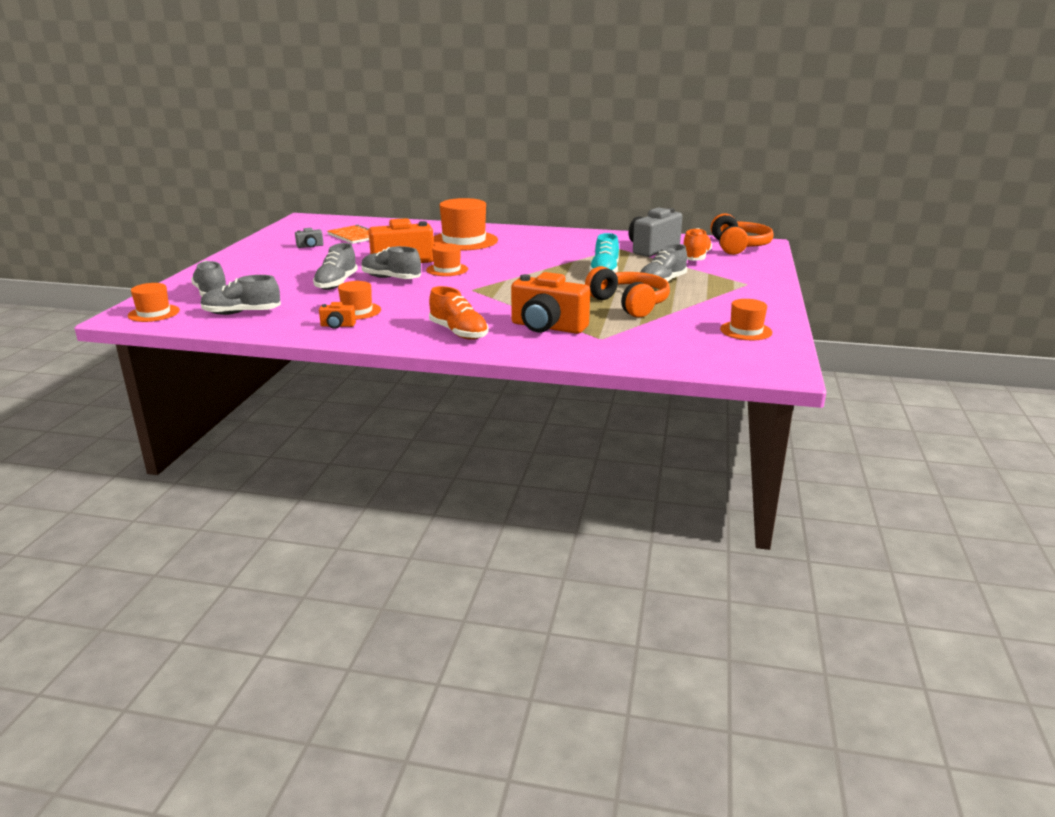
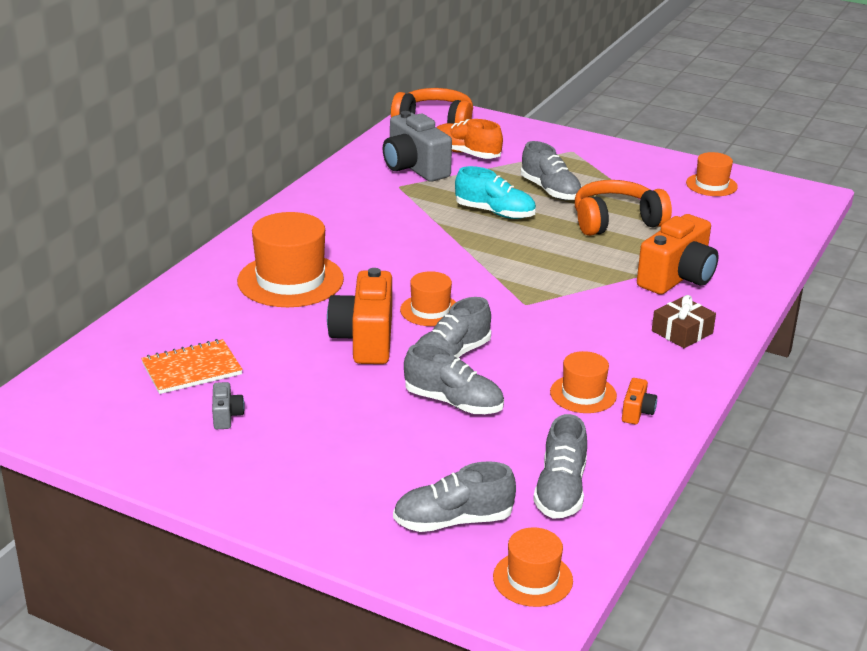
camera: 75 degrees left, 5 degrees up
(458, 333) = (682, 332): orange shoe -> brown gift

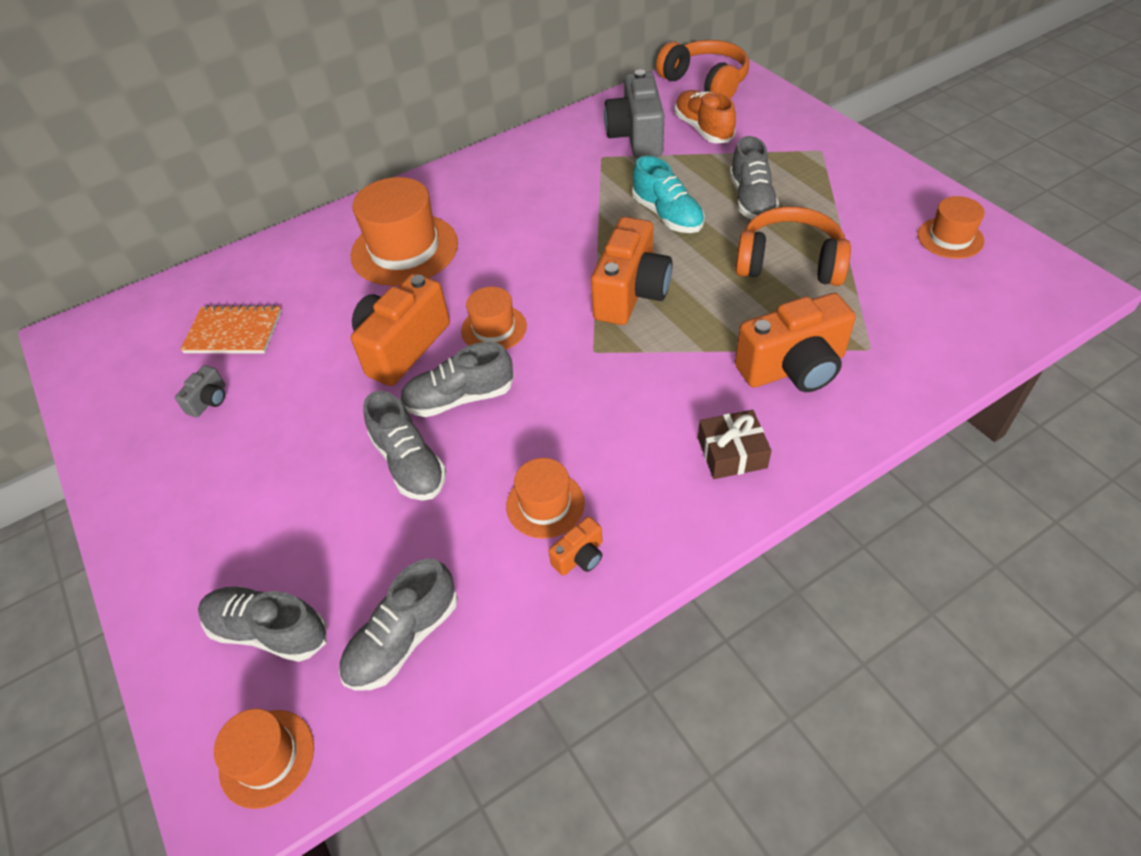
camera: 35 degrees right, 20 degrees up
(517, 264) = (631, 293): none -> orange camera

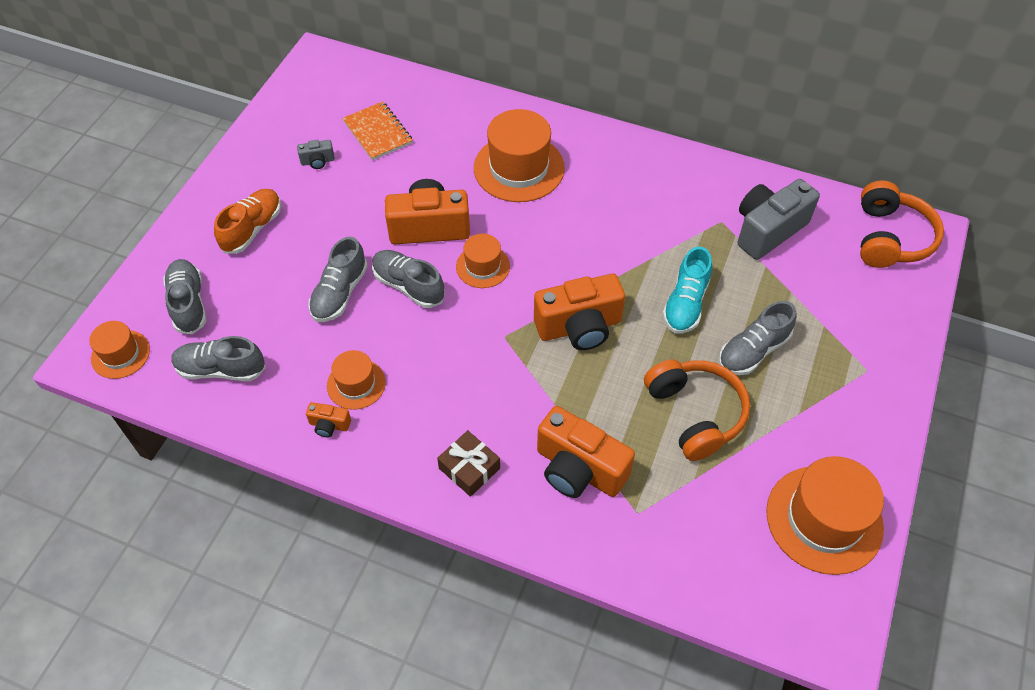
camera: 50 degrees right, 5 degrees up
(703, 129) = (820, 270): orange shoe -> orange shoe (252, 229)
(950, 238) = (824, 519): orange hat -> orange hat, size x1.81

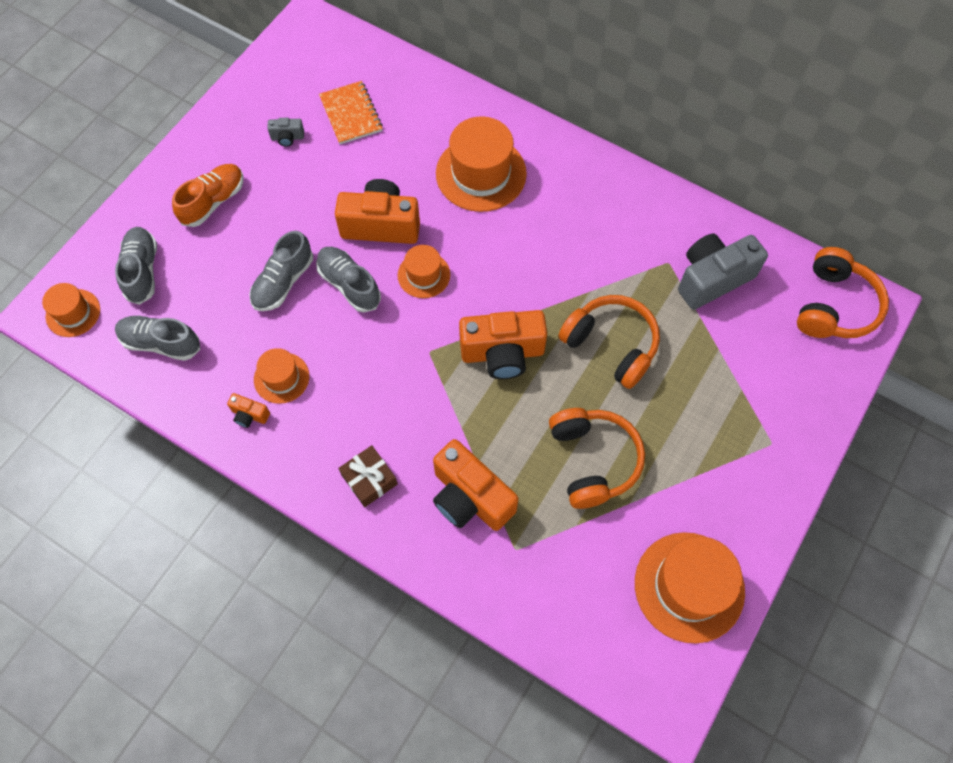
camera: 10 degrees right, 10 degrees up
(685, 304) = (611, 345): turquoise shoe -> orange headphones
(753, 351) = (664, 405): grey shoe -> none

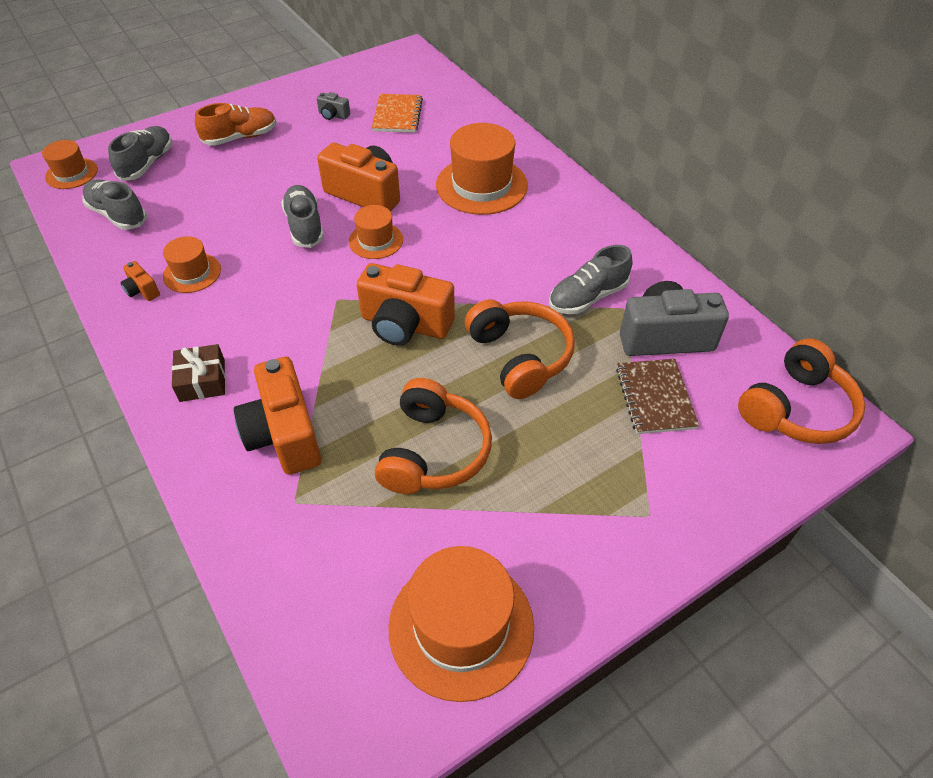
camera: 25 degrees right, 15 degrees down
(283, 282) = (251, 206): grey shoe -> grey shoe (587, 297)
(731, 340) = (655, 398): none -> brown notebook

